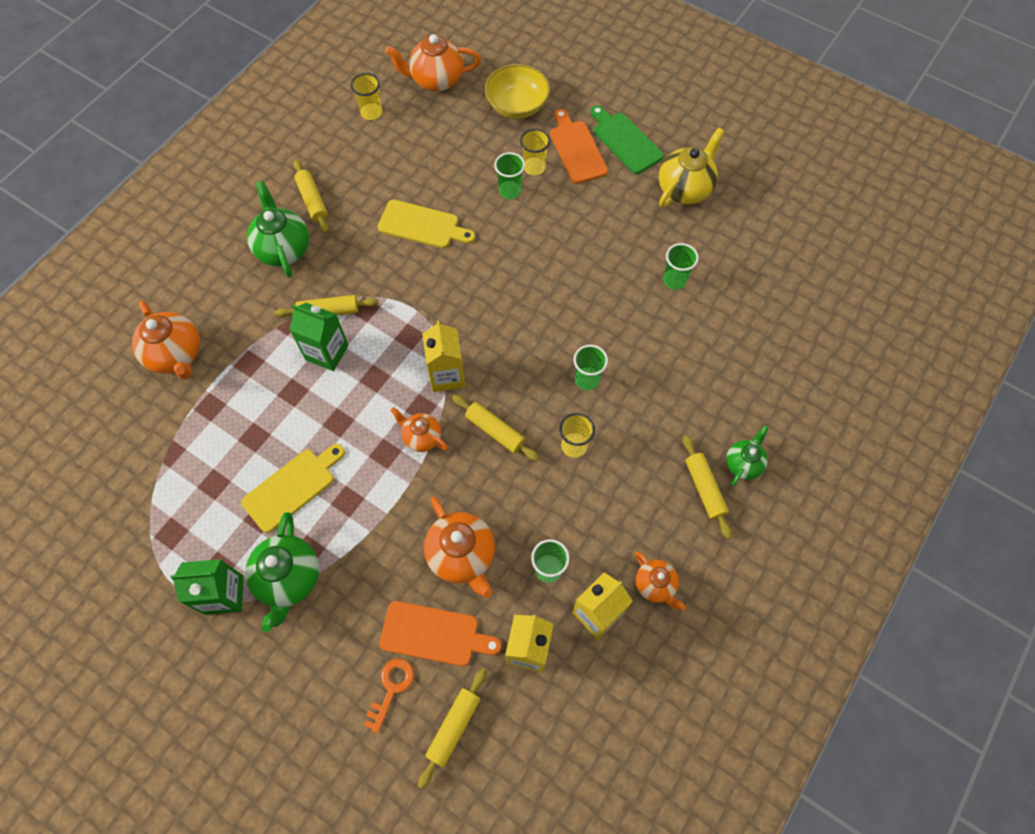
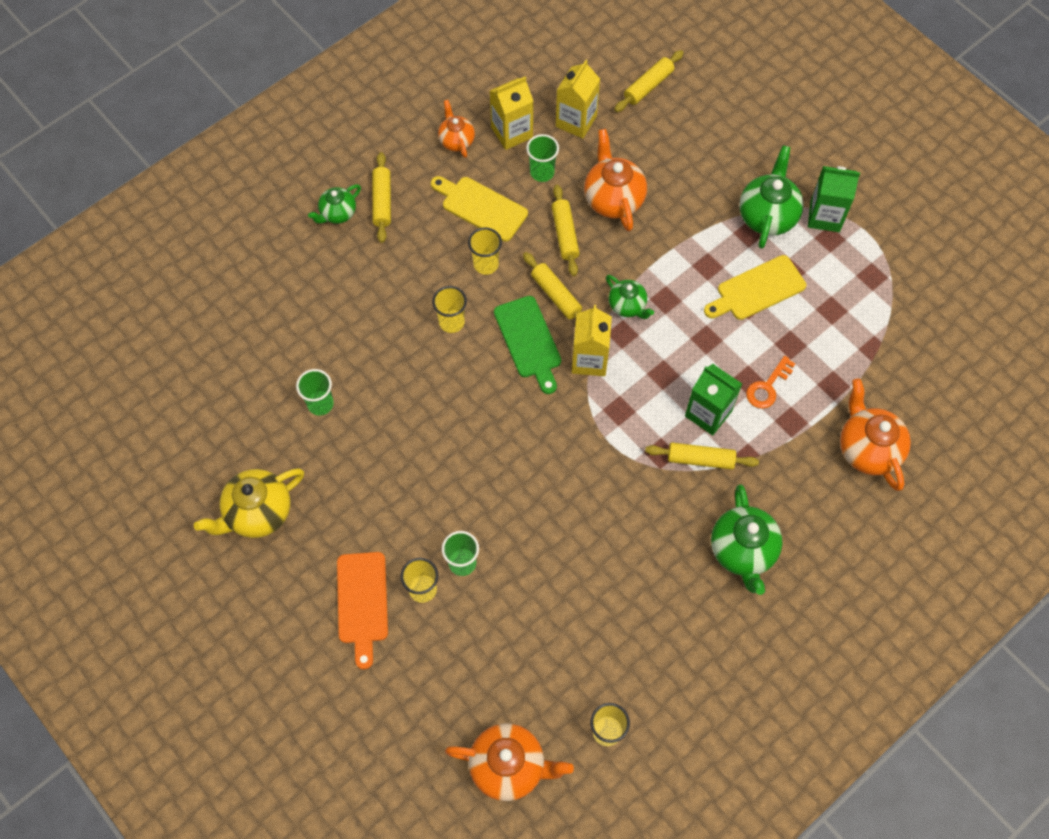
camera: 165 degrees left, 0 degrees up
(312, 201) = (701, 609): yellow rolling pin -> yellow rolling pin (565, 234)
(391, 688) = (692, 120): orange key -> orange key (767, 387)
(421, 437) = (627, 306): orange teapot -> green teapot
(422, 225) = (577, 541): yellow cutting board -> yellow cutting board (481, 207)
(434, 634) = (650, 148): orange cutting board -> none
(517, 105) = (414, 693): yellow bowl -> none
(587, 379) = (451, 322): green cup -> yellow cup
(625, 141) = (299, 600): green cutting board -> green cutting board (529, 341)

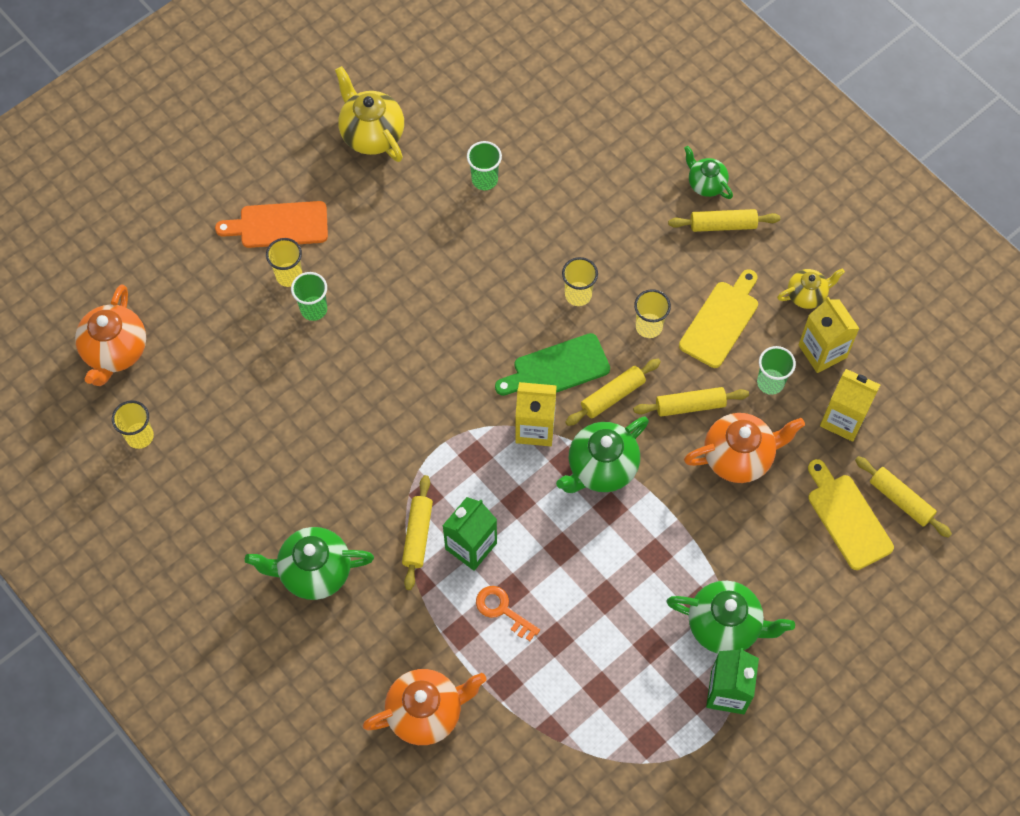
camera: 90 degrees right, 0 degrees up
(456, 140) = (807, 295): orange teapot -> yellow teapot
(627, 306) = (601, 468): green teapot -> green teapot, size x1.67
(757, 290) = (625, 607): yellow cutting board -> yellow cutting board (847, 518)

